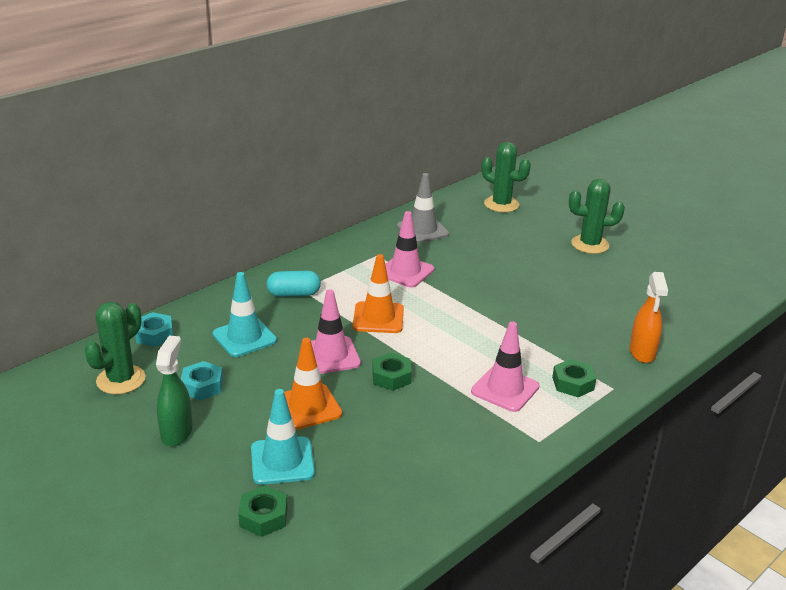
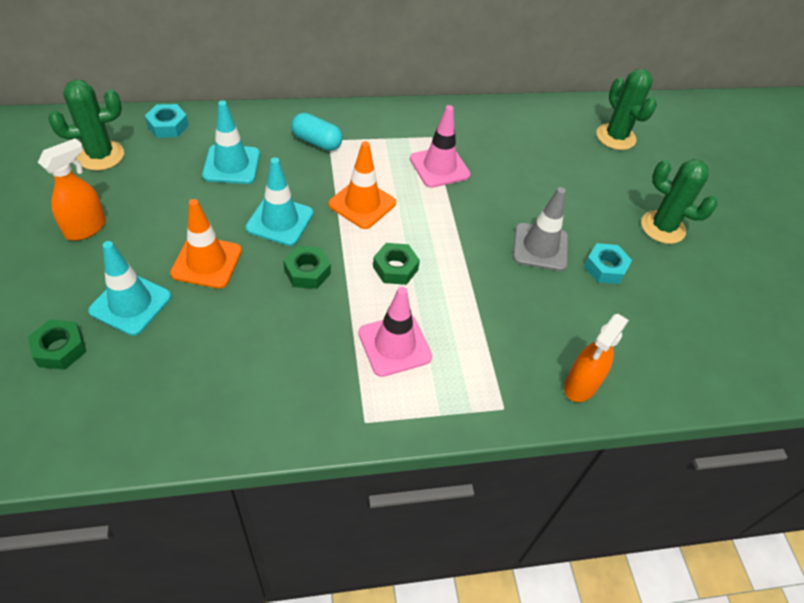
camera: 30 degrees right, 20 degrees up
(177, 432) = (86, 228): green spray bottle -> orange spray bottle
(202, 386) = (150, 194): turquoise nut -> turquoise nut (605, 268)
(330, 356) = (280, 221): pink traffic cone -> turquoise traffic cone
(422, 230) = (504, 130): grey traffic cone -> grey traffic cone (540, 247)
(573, 383) = (468, 378): green nut -> green nut (395, 268)

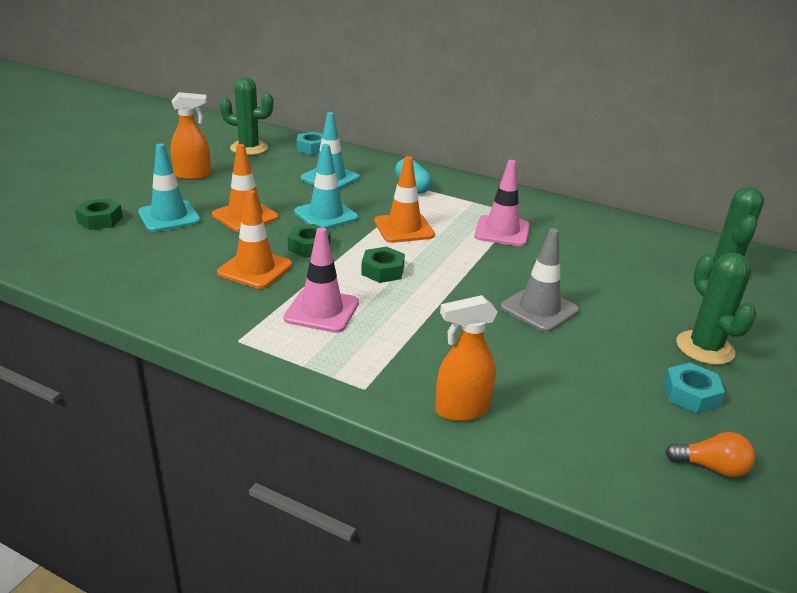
camera: 40 degrees right, 20 degrees down
(290, 328) = (255, 269): none -> orange traffic cone
(605, 268) = (595, 348): turquoise nut -> turquoise nut (690, 394)
(743, 338) = (711, 467): none -> orange light bulb

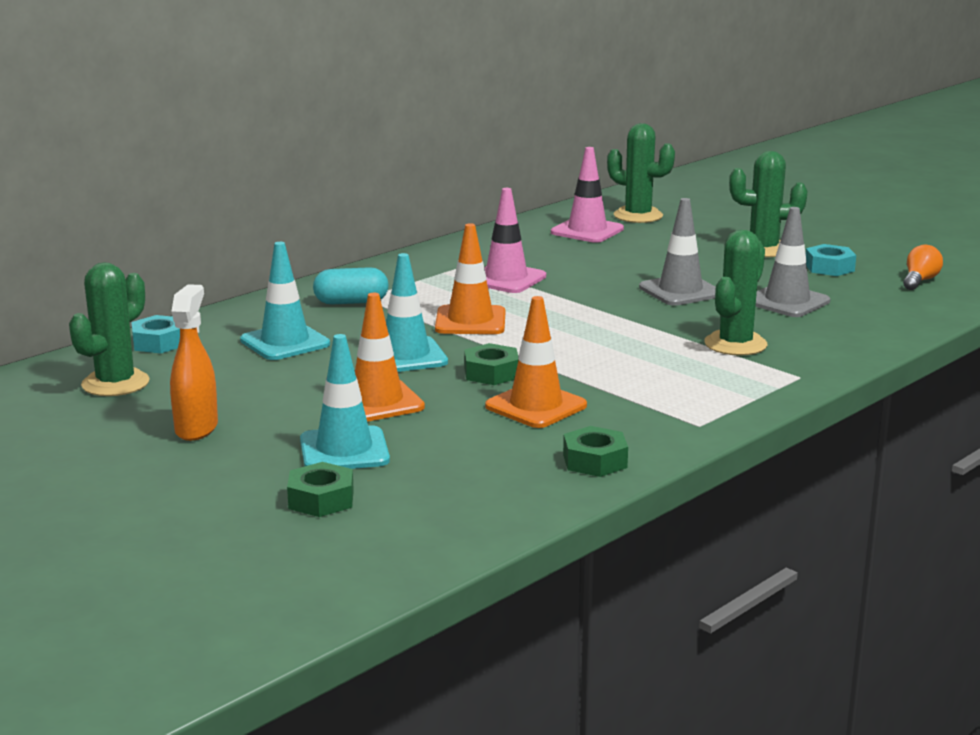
camera: 70 degrees left, 10 degrees down
(322, 311) = (650, 380): pink traffic cone -> pink traffic cone (587, 231)
(382, 271) = (572, 343): green nut -> green nut (595, 461)
(425, 347) = (735, 344): none -> green cactus
(461, 410) = (839, 344): orange spray bottle -> none
(560, 371) = (787, 301): none -> grey traffic cone

